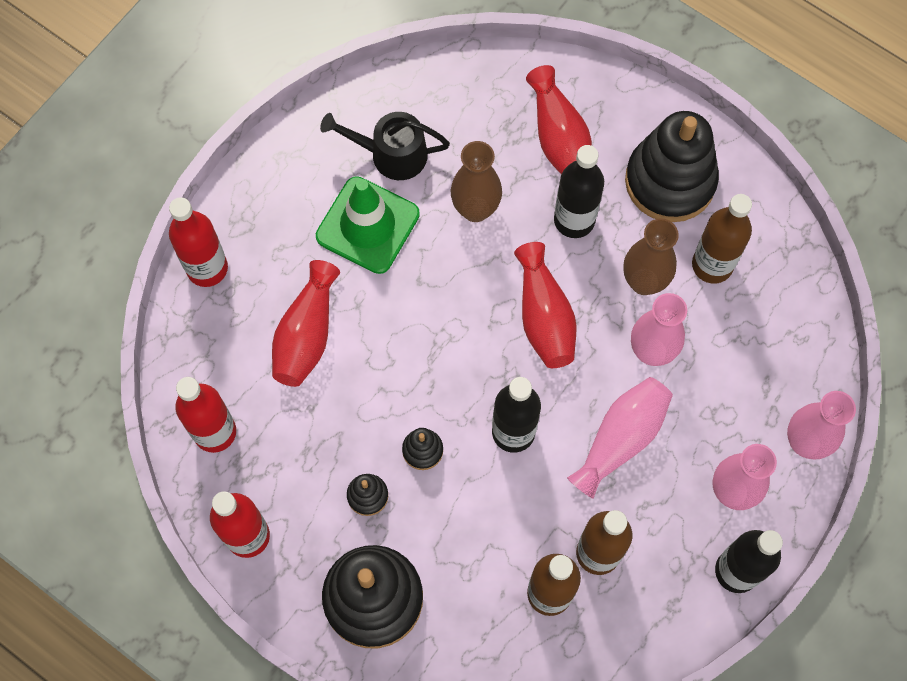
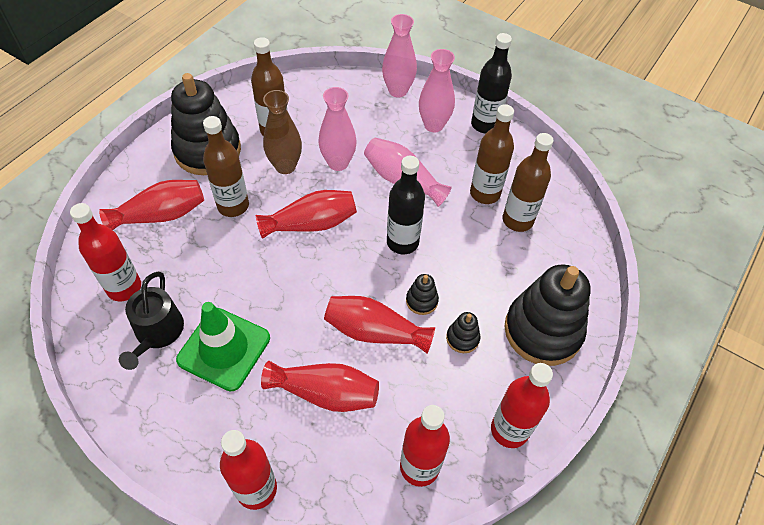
camera: 95 degrees left, 15 degrees down
(381, 391) = (375, 332): none -> red vase
(452, 112) = (124, 288): none -> red bottle
(475, 209) = (217, 269): brown vase -> none
(574, 220) = (233, 206): black bottle -> brown bottle

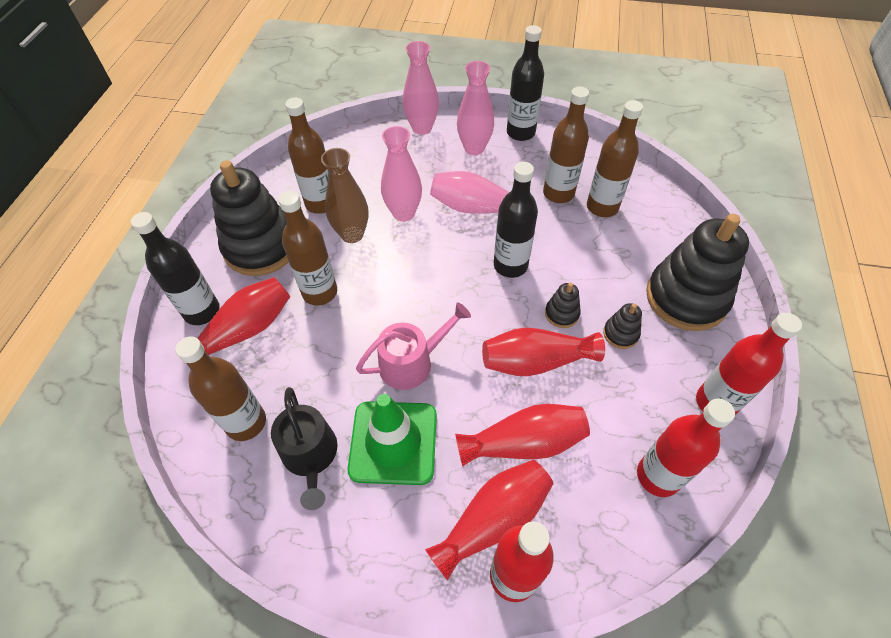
camera: 20 degrees left, 0 degrees up
(124, 288) = (246, 422): red bottle -> brown bottle
(136, 187) = (202, 311): none -> black bottle
(273, 292) = (412, 362): none -> pink watering can
(311, 224) = (411, 281): red vase -> red vase (493, 520)

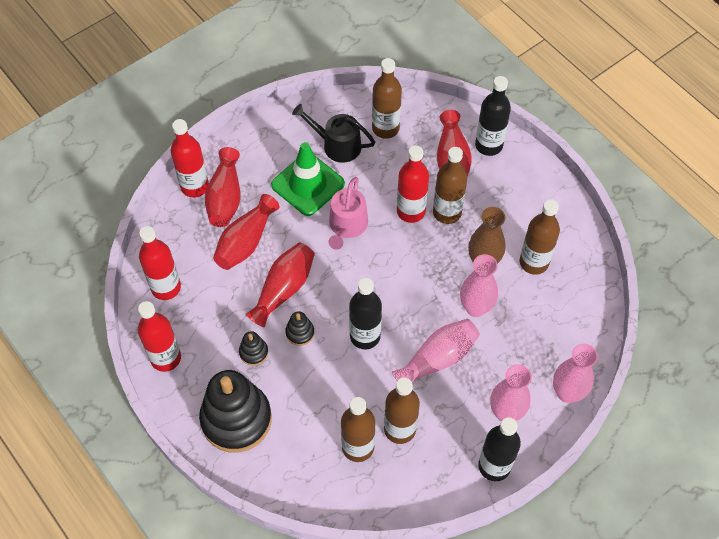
camera: 130 degrees right, 5 degrees up
(261, 247) = (519, 203): black stacking toy -> none
(344, 321) = (411, 211): none -> red bottle

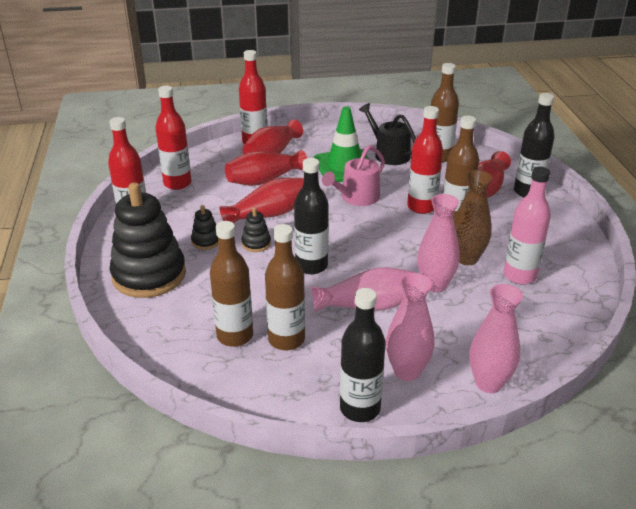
camera: 30 degrees right, 25 degrees down
(533, 262) = (519, 276): brown bottle -> pink bottle

